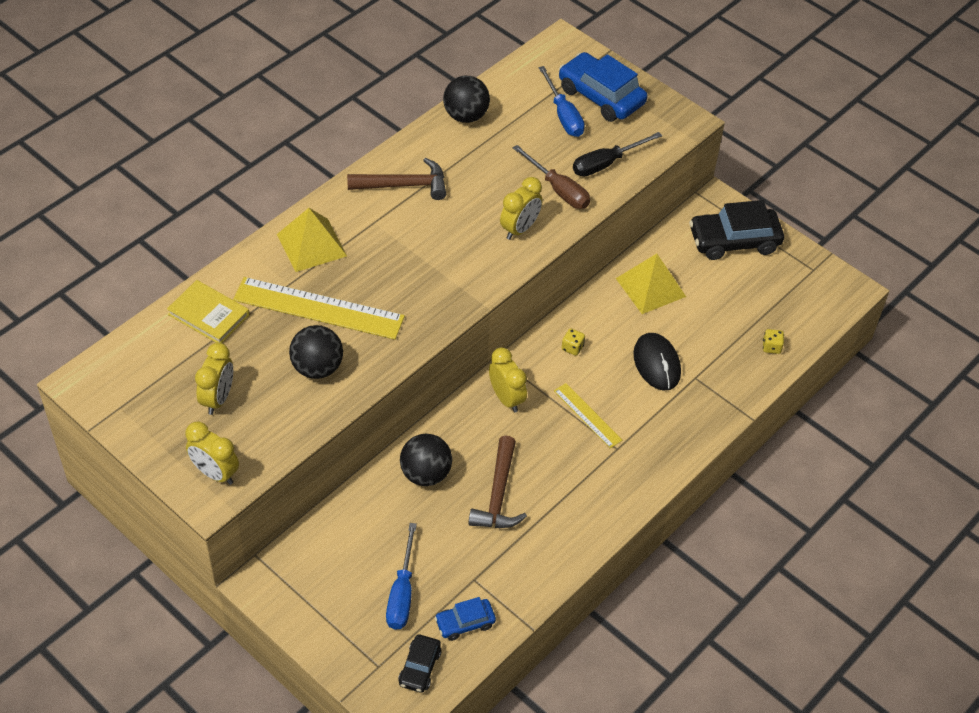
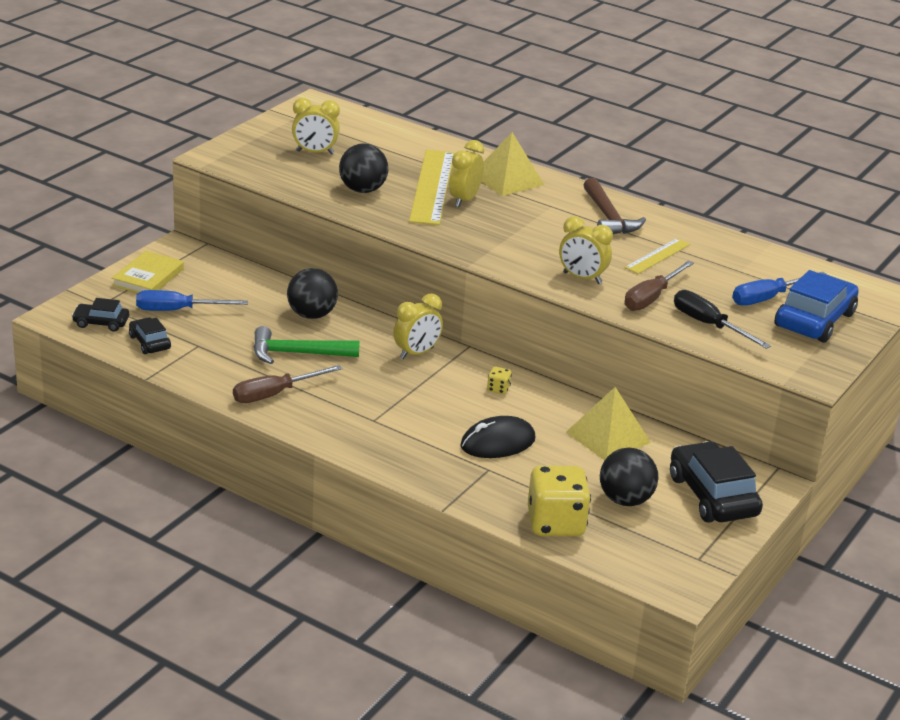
camera: 80 degrees right, 20 degrees down
(209, 315) = (405, 143): yellow book -> yellow book (148, 277)
(215, 473) = (237, 157): yellow clock -> yellow clock (464, 200)
(465, 623) = (150, 342): blue car -> black car
(466, 116) = (727, 244): black ball -> black ball (625, 500)
(498, 494) = (298, 353): brown hammer -> green hammer
(570, 521) = (274, 394): none -> brown screwdriver
(587, 415) = (411, 400): yellow ruler -> yellow ruler (657, 256)
(771, 347) = (555, 523): yellow dice -> yellow dice, size x2.42

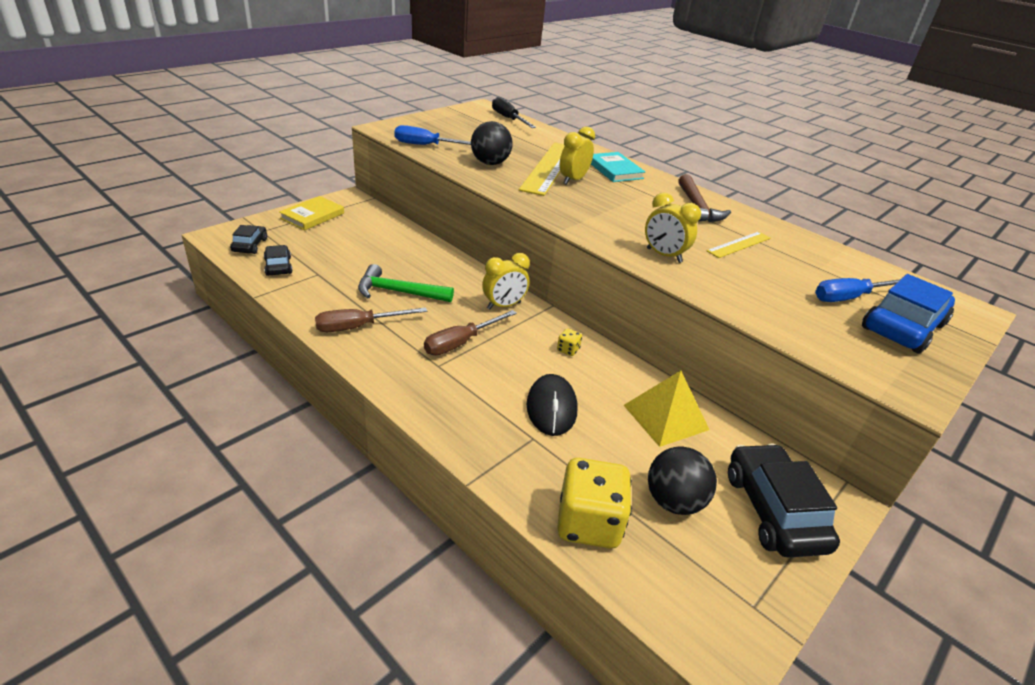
camera: 10 degrees right, 5 degrees up
(101, 323) = (250, 245): black car -> black car turned 75 degrees clockwise
(177, 310) = (319, 243): blue screwdriver -> blue screwdriver (426, 145)
(311, 315) = (427, 261): black ball -> none
(315, 152) = (465, 135): yellow clock -> none
(497, 442) = (551, 408): black mouse -> black mouse turned 75 degrees counterclockwise
(507, 179) = (614, 170): yellow pyramid -> turquoise book
(651, 298) = (730, 282): brown screwdriver -> brown screwdriver (460, 343)
(708, 325) = (789, 317): black screwdriver -> black screwdriver (508, 119)

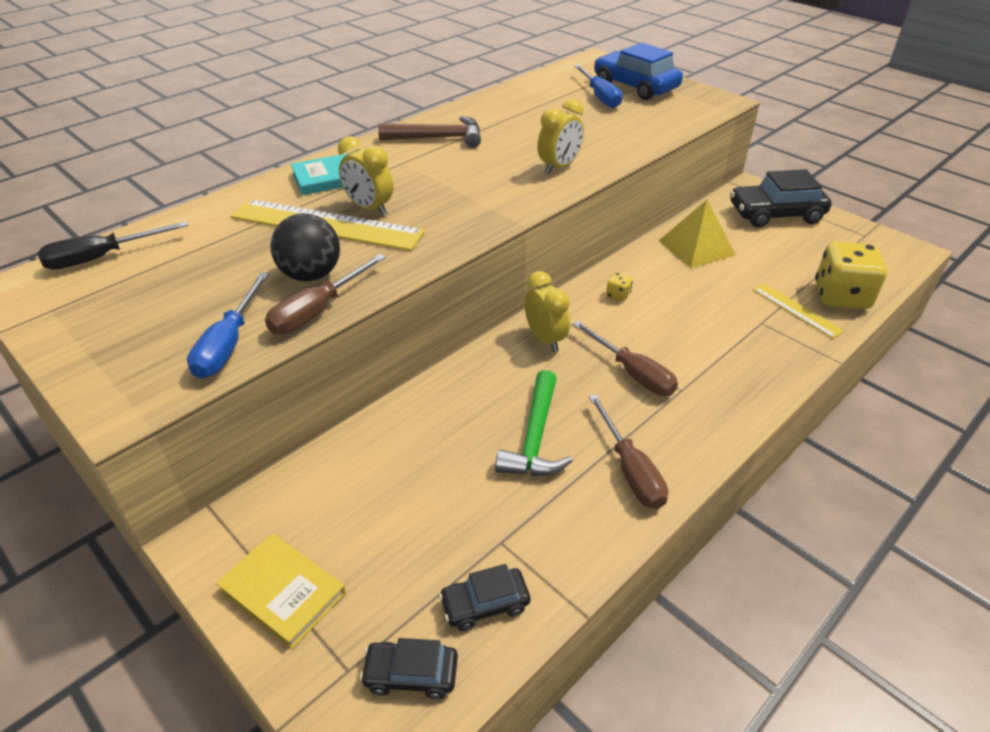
camera: 85 degrees left, 5 degrees up
(453, 164) = (317, 311): none -> brown screwdriver
(551, 408) = (714, 310): black mouse -> none
(673, 501) = (793, 255): black ball -> none
(739, 244) = (520, 128): yellow ruler -> yellow ruler (796, 310)

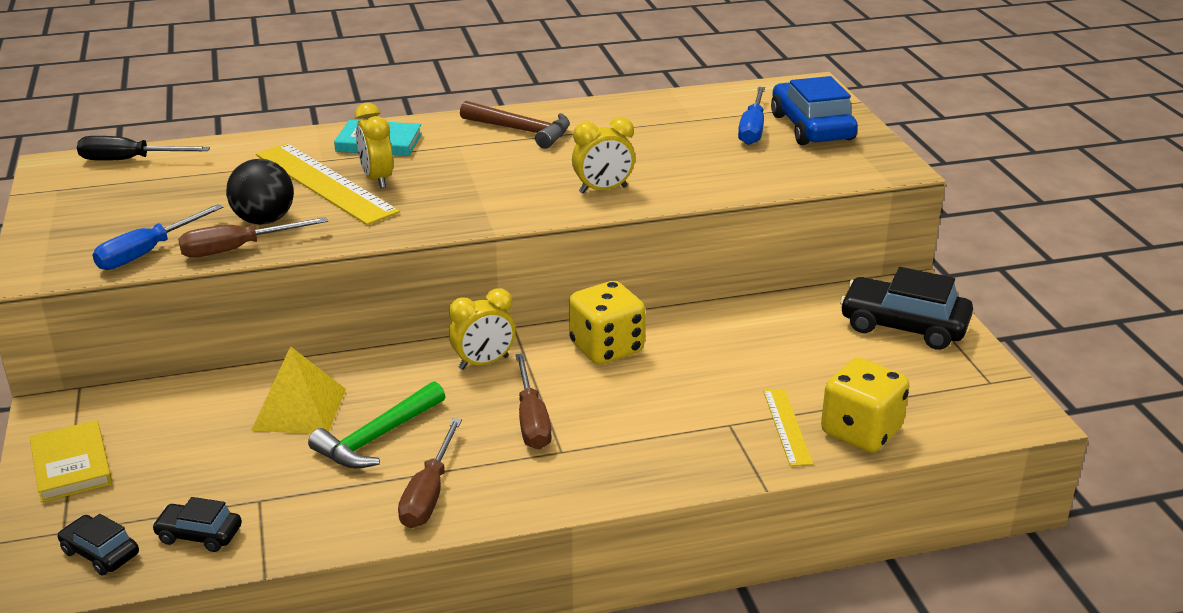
camera: 30 degrees right, 10 degrees down
(545, 339) = (484, 363): yellow clock -> yellow clock turned 60 degrees clockwise
(618, 295) = (606, 348): yellow dice -> yellow dice, size x2.42
(696, 247) = (755, 331): yellow pyramid -> yellow pyramid (299, 409)

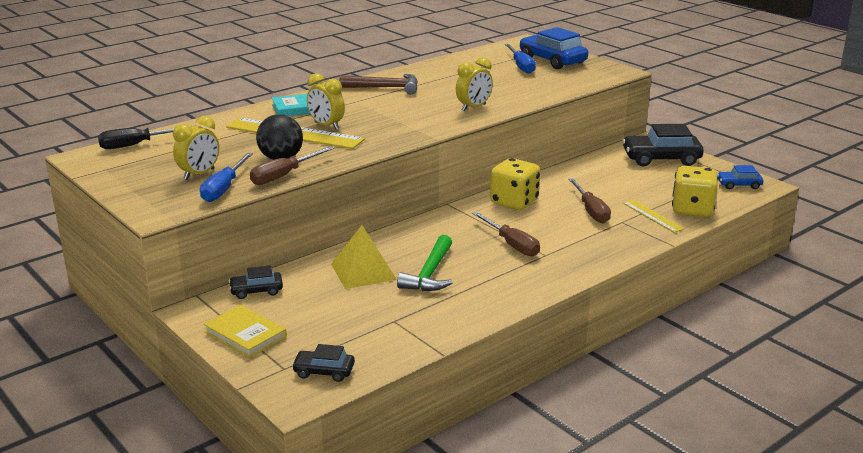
camera: 25 degrees left, 5 degrees down
(199, 535) = (377, 346): black car -> black car (256, 291)
(429, 494) = (494, 292): brown screwdriver -> brown screwdriver (591, 211)
(484, 363) = (450, 224): yellow clock -> yellow clock (199, 174)
(984, 405) = (739, 185): none -> blue car

